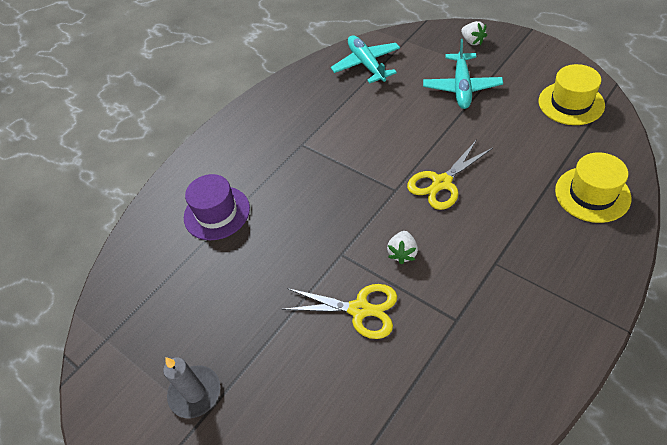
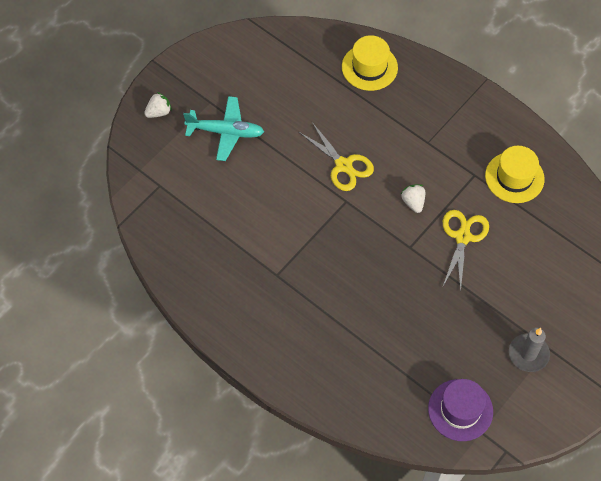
camera: 95 degrees left, 10 degrees up
(217, 213) = (354, 349): purple hat -> purple hat (460, 410)
(366, 64) = (170, 210): turquoise plane -> none
(403, 253) = (413, 202): white strawberry -> white strawberry turned 120 degrees counterclockwise
(571, 103) = (266, 56): yellow hat -> yellow hat (514, 177)

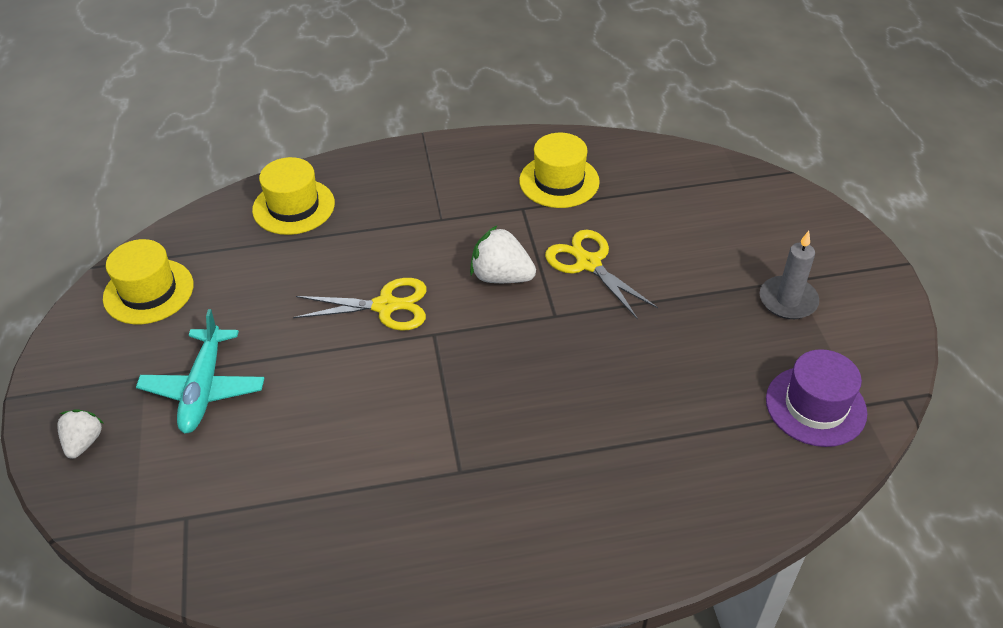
camera: 50 degrees left, 15 degrees down
(226, 132) = (204, 389): turquoise plane -> turquoise plane turned 135 degrees clockwise
(257, 56) = (148, 291): none -> yellow hat
(413, 202) = (501, 276): white strawberry -> white strawberry, size x1.54

